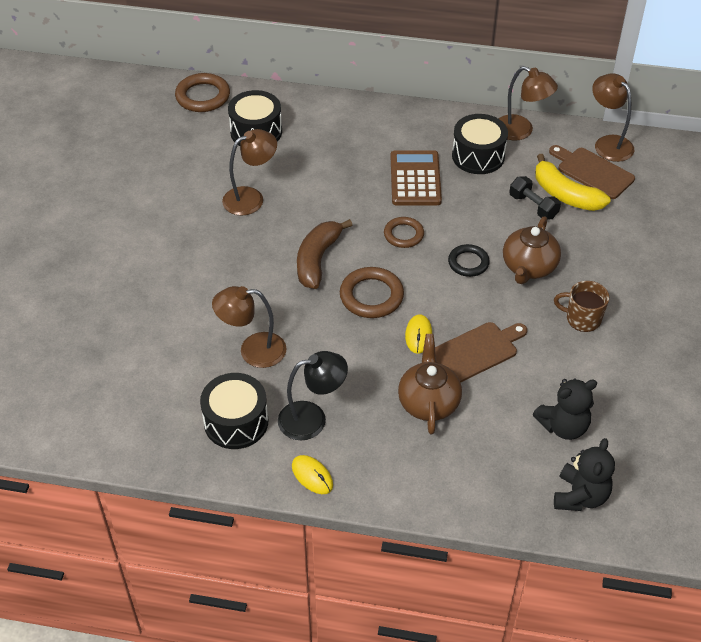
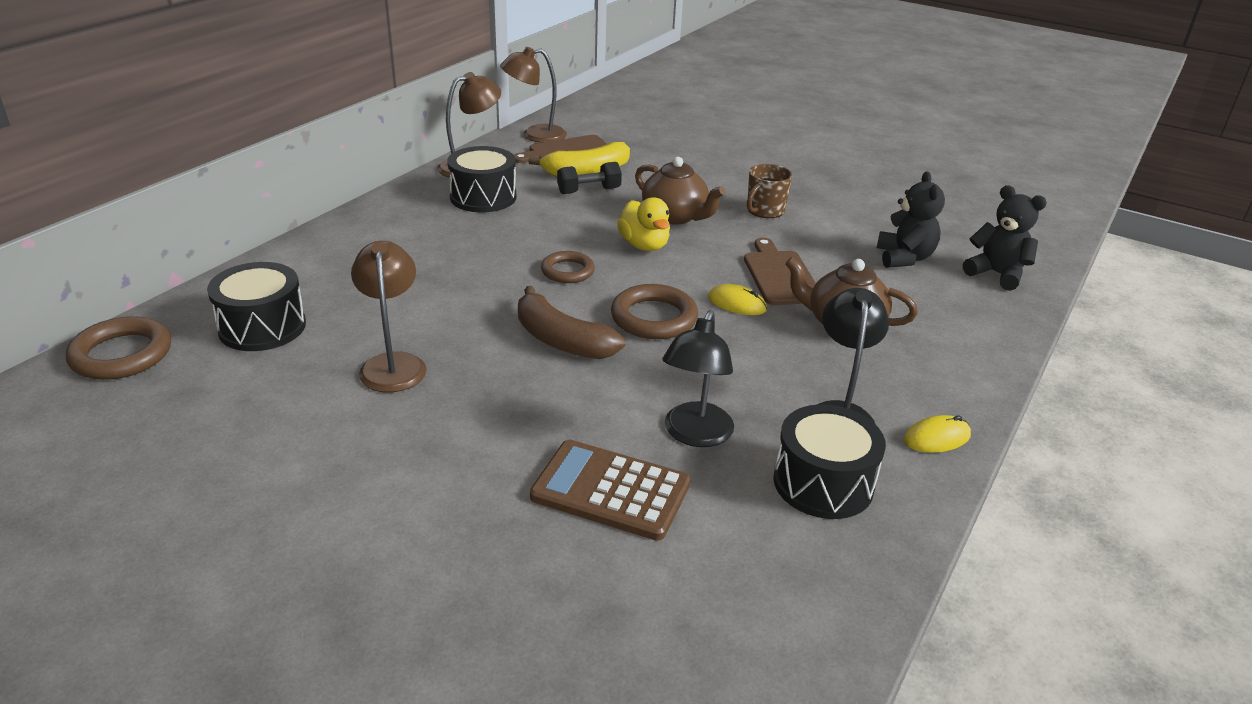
camera: 70 degrees left, 15 degrees down
(253, 350) = (695, 435): brown lamp -> black lamp
(415, 179) = (481, 240): brown calculator -> brown calculator (611, 490)
(468, 263) = (644, 245): black ring -> yellow duck

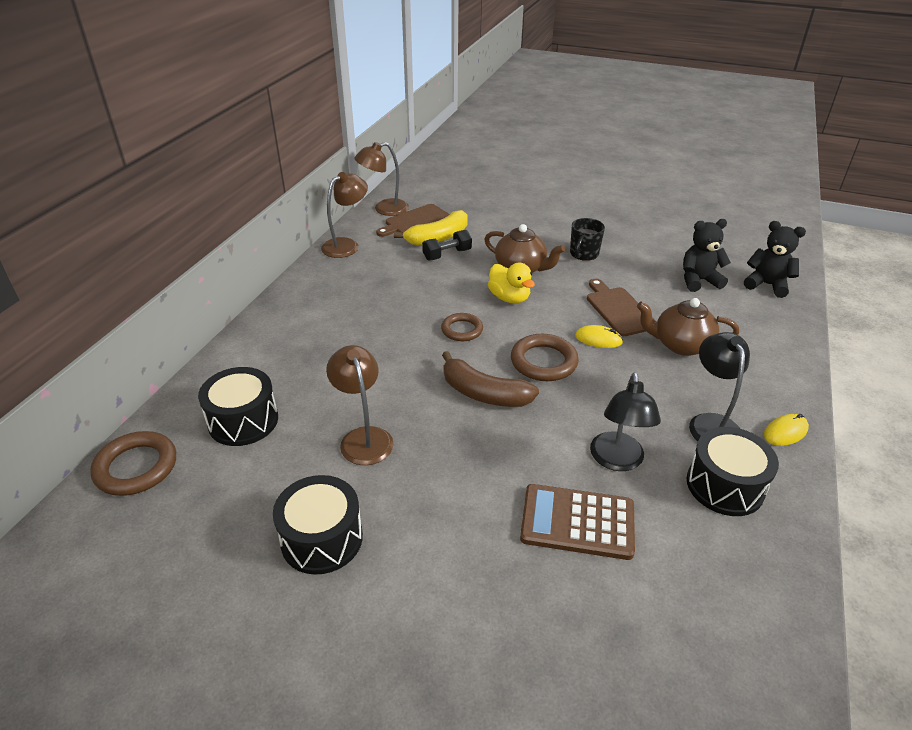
camera: 10 degrees left, 5 degrees up
(483, 197) = (368, 272): black drum -> black drum (322, 539)
(765, 210) = (583, 254): brown mug -> black mug
(904, 258) = (698, 281): black teddy bear -> black teddy bear turned 90 degrees counterclockwise

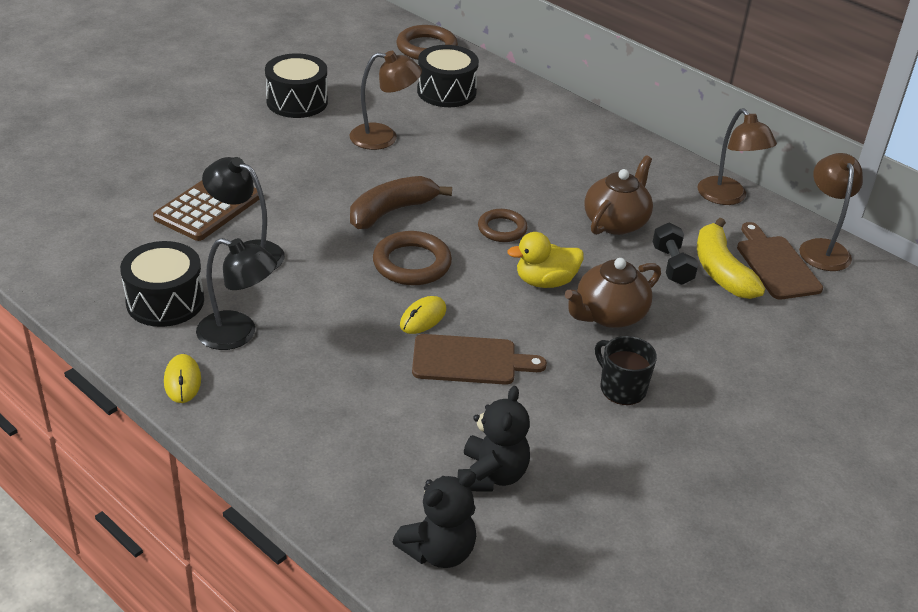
camera: 110 degrees right, 0 degrees up
(681, 345) = (368, 379): brown teapot -> brown teapot (616, 222)

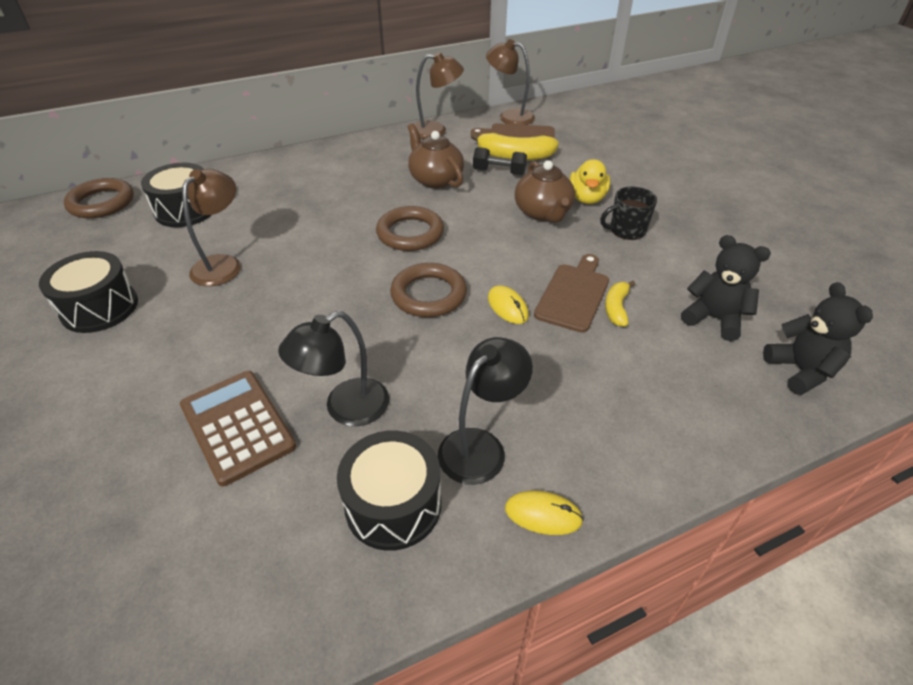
camera: 65 degrees left, 5 degrees up
(391, 211) = (343, 288): brown banana -> none
(465, 395) = (616, 308): none -> yellow banana
(502, 229) = (410, 233): brown ring -> brown ring, size x1.52
(545, 281) = (490, 230): yellow duck -> yellow duck (587, 198)

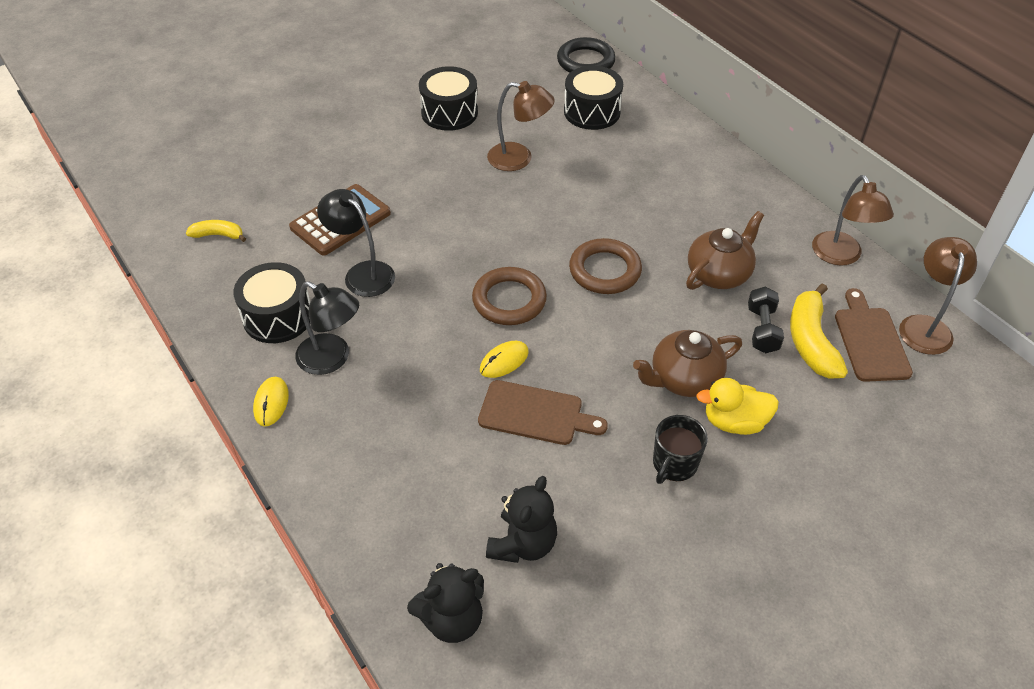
camera: 80 degrees right, 5 degrees up
(101, 203) = (585, 61): brown ring -> black ring
(616, 308) = (521, 451): yellow banana -> yellow banana (218, 235)
(626, 230) = (674, 464): black mug -> black mug turned 120 degrees counterclockwise

